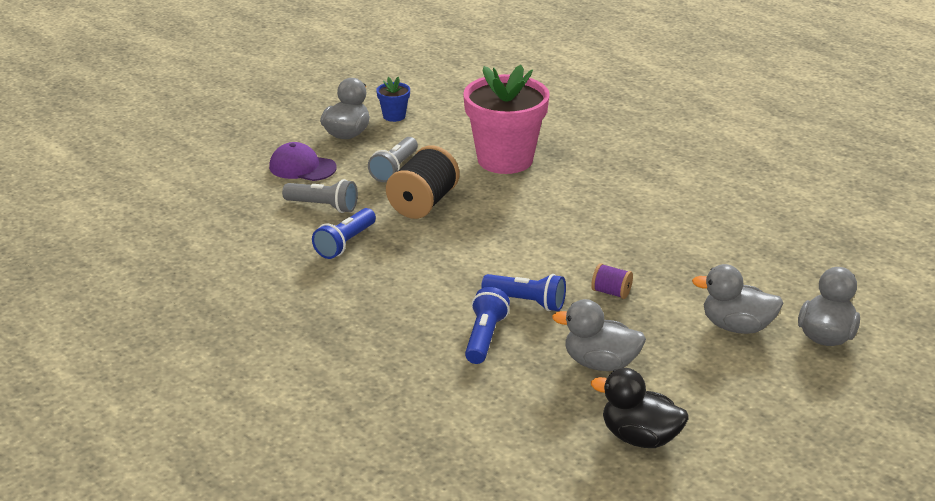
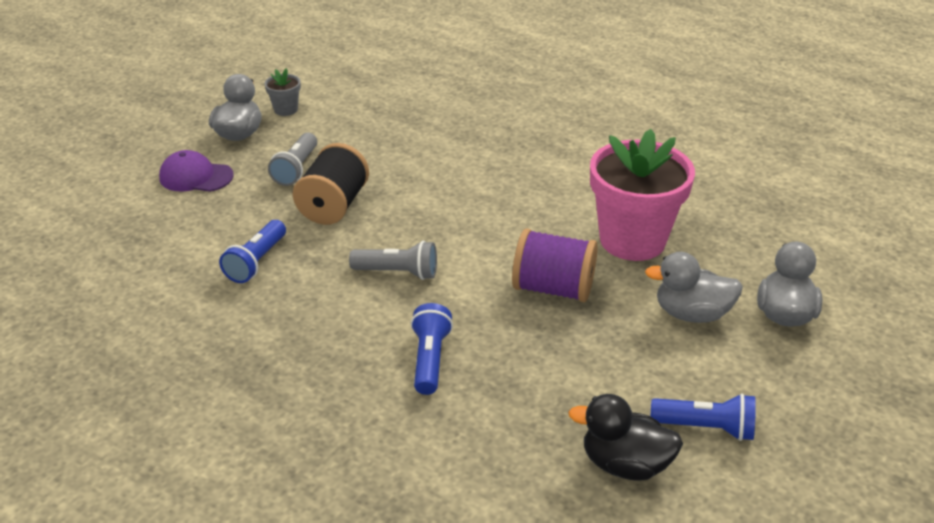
camera: 10 degrees left, 5 degrees up
(323, 206) = (225, 220): grey flashlight -> grey flashlight (398, 272)
(394, 116) = (286, 110): blue flower pot -> grey flower pot
(505, 159) = (410, 147): pink flower pot -> pink flower pot (632, 240)
(526, 302) = (466, 310): blue flashlight -> blue flashlight (705, 428)
(600, 363) = (561, 376): grey duck -> none
(611, 292) = (553, 288): purple spool -> purple spool, size x2.01

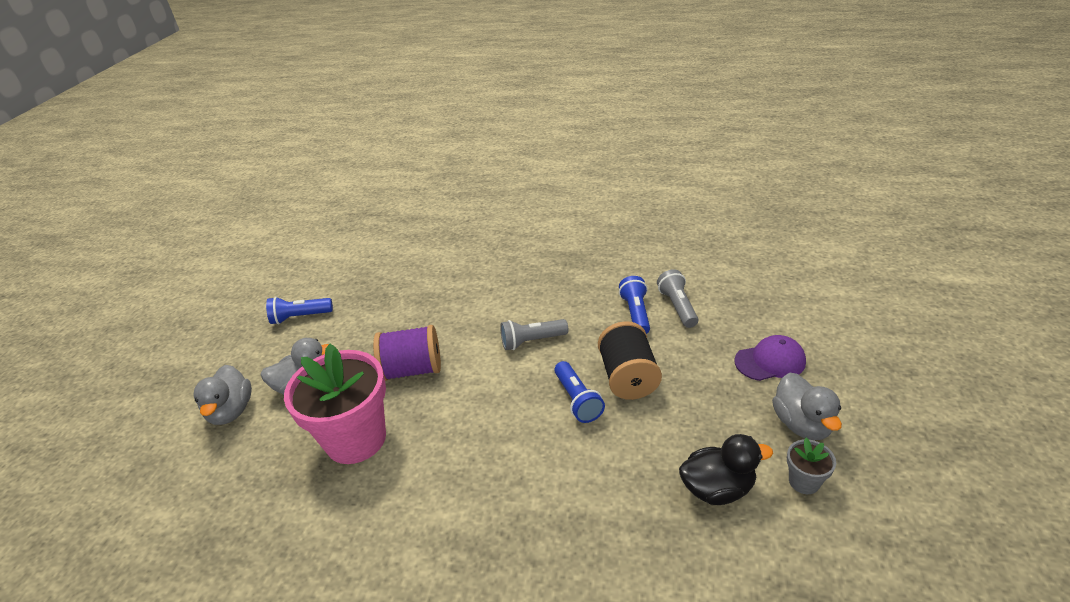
camera: 160 degrees right, 0 degrees up
(296, 169) = (699, 403): grey flashlight -> grey flashlight (677, 307)
(430, 359) = (474, 297): blue flashlight -> blue flashlight (577, 400)
(625, 464) = (346, 287): black duck -> black duck (717, 488)

